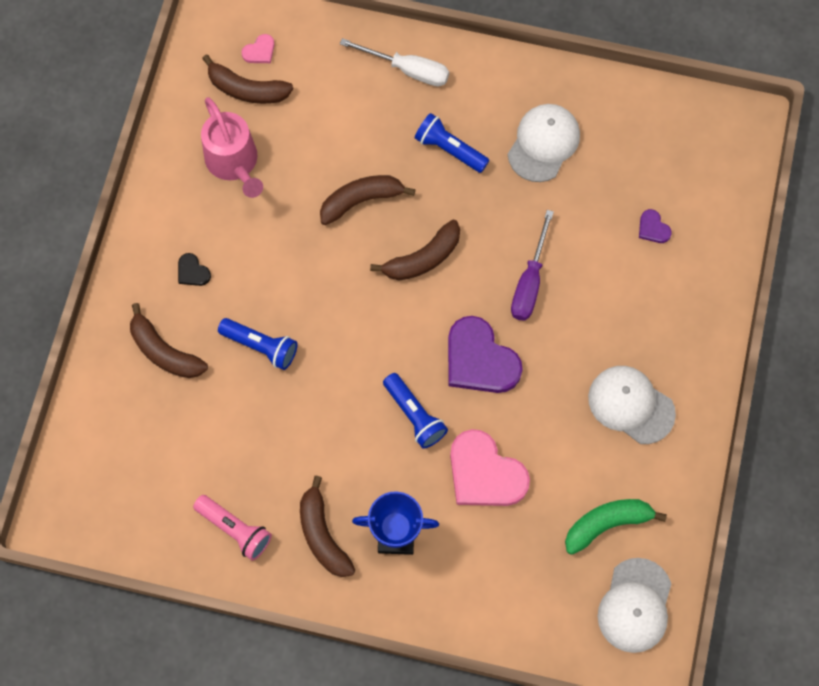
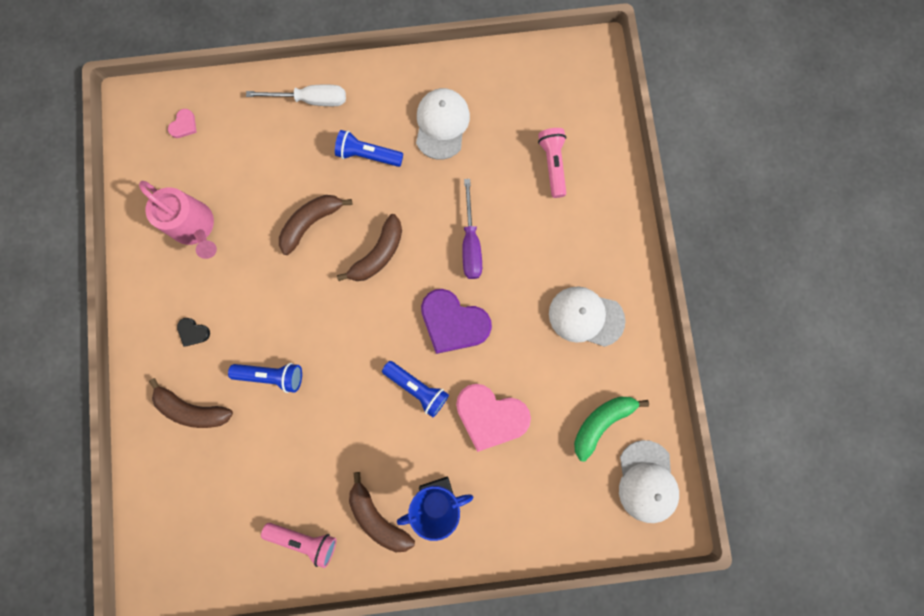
camera: 20 degrees left, 10 degrees up
(247, 89) = (184, 161): brown banana -> none
(653, 228) = (552, 165): purple heart -> pink flashlight

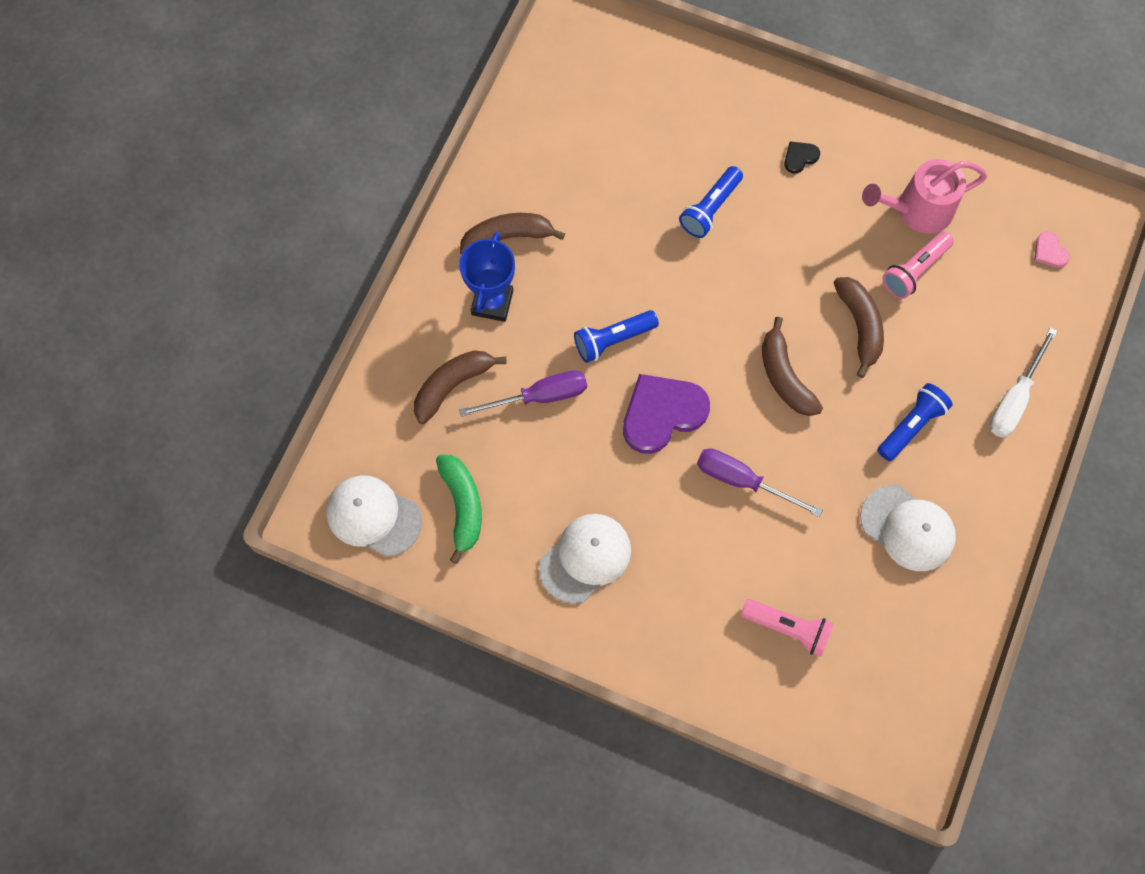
camera: 120 degrees right, 10 degrees down
(193, 409) = (718, 123): brown banana -> brown banana (452, 385)
(305, 539) = (528, 163): pink flashlight -> pink flashlight (914, 271)
(490, 416) = (539, 396): pink heart -> purple screwdriver

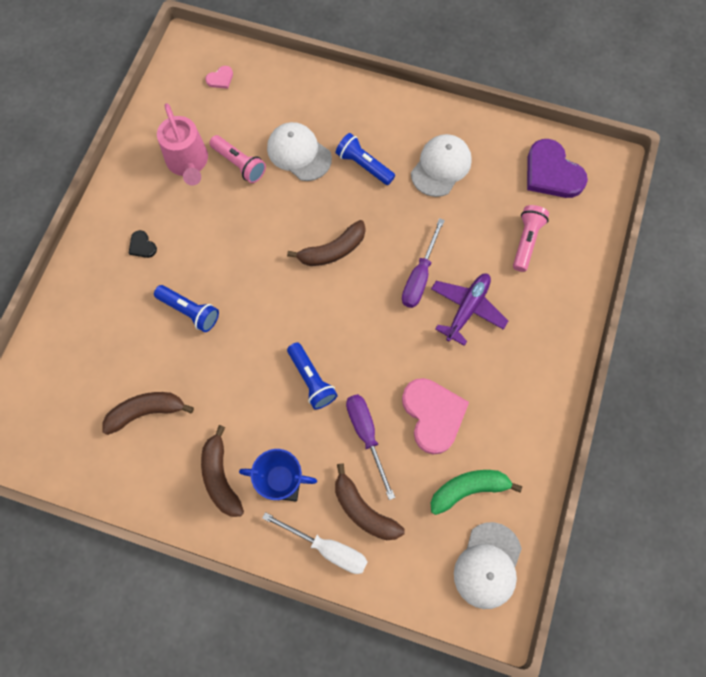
camera: 95 degrees left, 0 degrees up
(556, 476) = (433, 415): none -> pink heart
(585, 558) = (497, 387): white cap -> white cap (299, 153)
(662, 413) = (371, 337): purple heart -> purple heart (552, 173)
(693, 535) = (467, 309): none -> purple plane
(860, 326) = (287, 200): brown banana -> brown banana (146, 412)
(1014, 398) = (336, 101): white screwdriver -> white screwdriver (327, 548)

